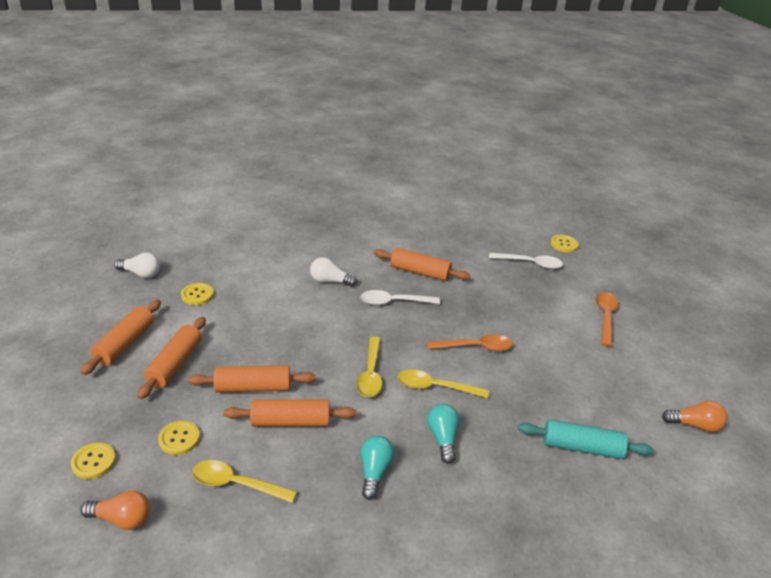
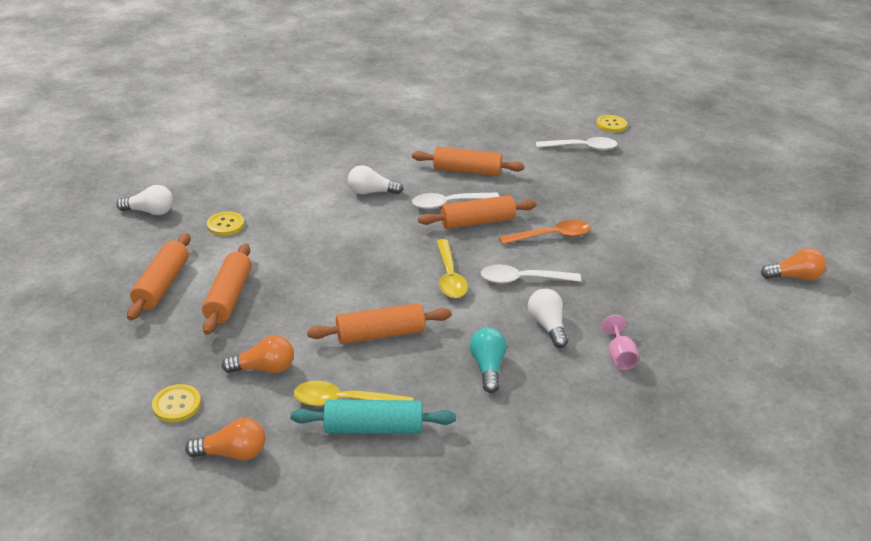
camera: 10 degrees left, 0 degrees up
(179, 439) = (264, 368): yellow button -> orange light bulb
(253, 387) = (326, 307): orange rolling pin -> orange rolling pin (477, 222)
(435, 387) = (523, 279): yellow spoon -> white spoon
(443, 438) = (547, 326): turquoise light bulb -> white light bulb
(500, 481) = (619, 356): none -> pink goblet
(581, 447) = (690, 313): turquoise rolling pin -> turquoise rolling pin (373, 428)
(605, 317) = (676, 190): orange spoon -> none

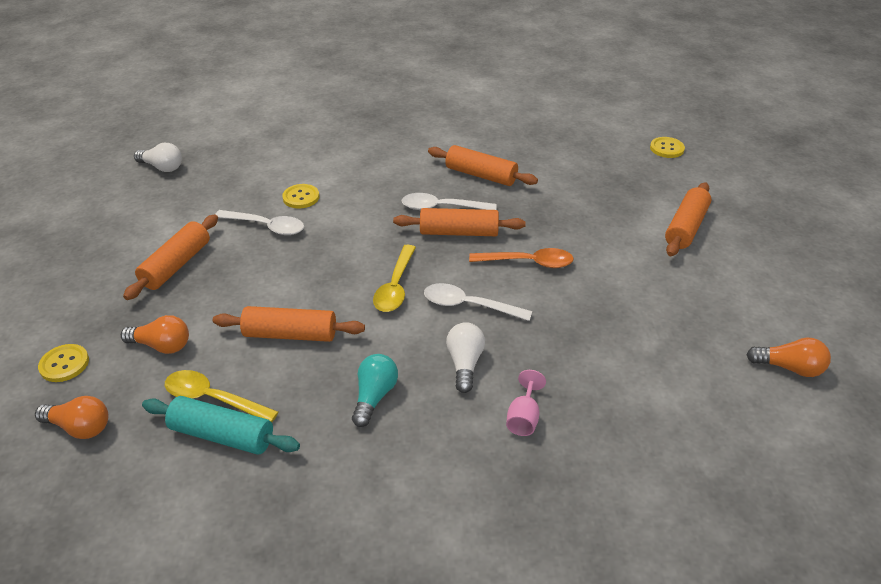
camera: 20 degrees right, 5 degrees up
(162, 285) = (127, 241): orange rolling pin -> orange rolling pin (685, 227)
(226, 225) = (218, 192): yellow button -> yellow button (301, 197)
(371, 192) = (372, 182): white light bulb -> none
(581, 148) = (618, 169): white spoon -> white spoon (266, 226)

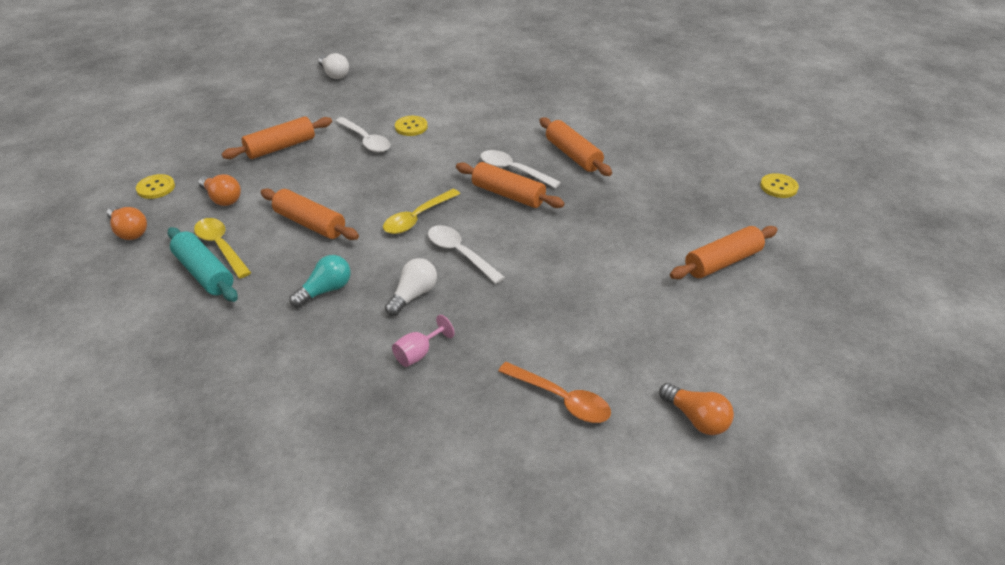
camera: 30 degrees right, 0 degrees up
(528, 262) = (542, 238): orange spoon -> orange spoon (561, 399)

